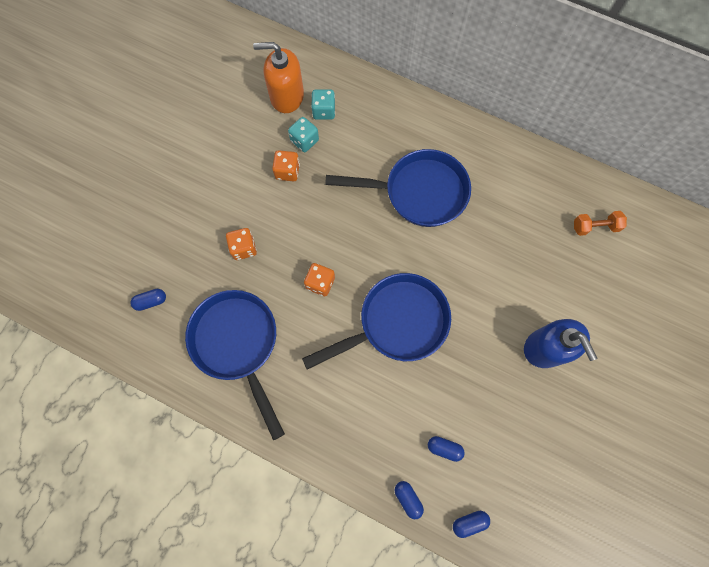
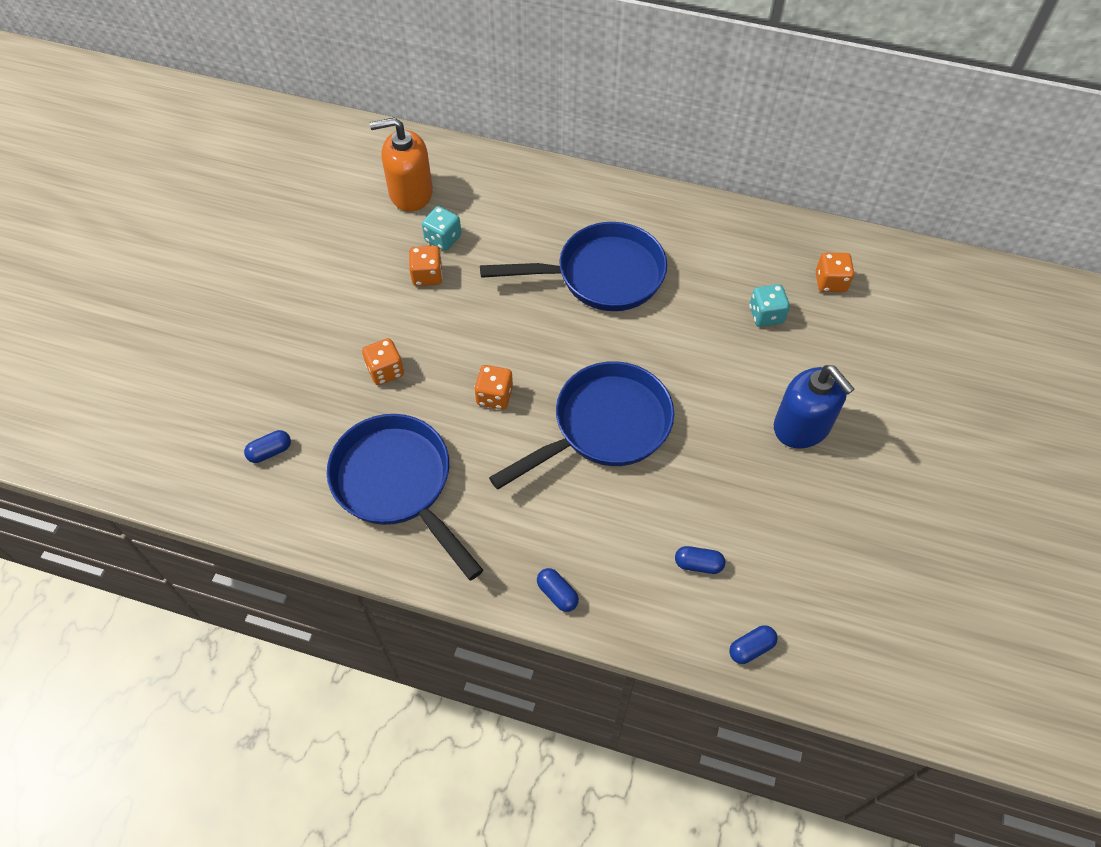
camera: 10 degrees left, 15 degrees down
(324, 111) = (461, 203): turquoise dice -> turquoise dice (766, 315)
(408, 498) = (663, 633): blue capsule -> blue capsule (557, 594)
(595, 227) = (830, 282): orange dumbbell -> orange dice

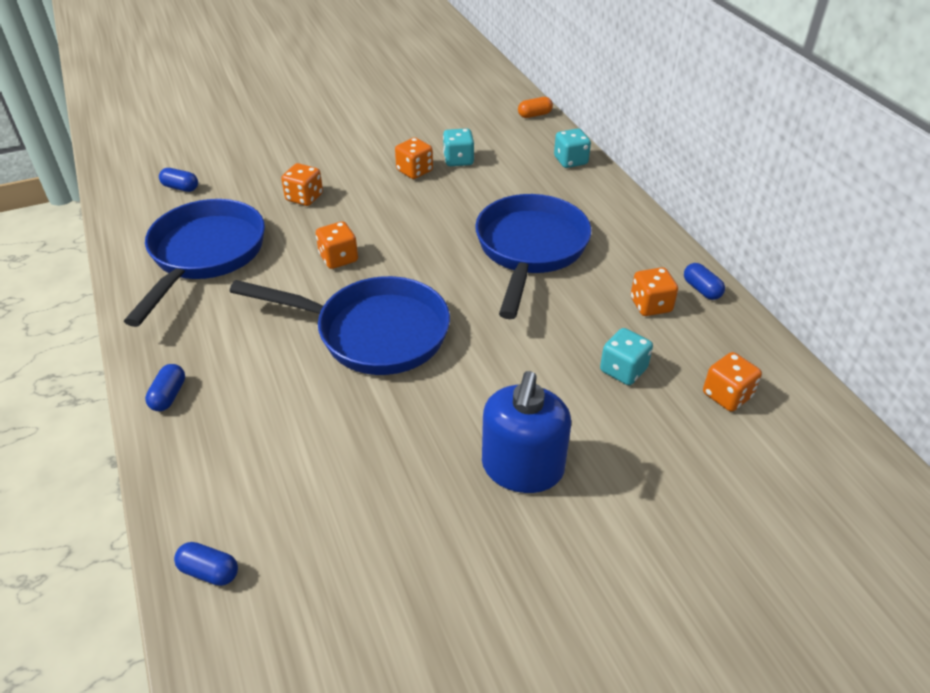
camera: 50 degrees right, 15 degrees down
(410, 193) = (480, 127): orange soap dispenser -> none
(433, 148) = (534, 115): none -> orange capsule
(520, 174) = (570, 161): none -> turquoise dice
(601, 275) = (530, 250): blue pan -> blue pan turned 120 degrees counterclockwise
(698, 564) = (279, 475): blue capsule -> blue capsule (701, 289)
(721, 255) = (650, 305): none -> orange dice

